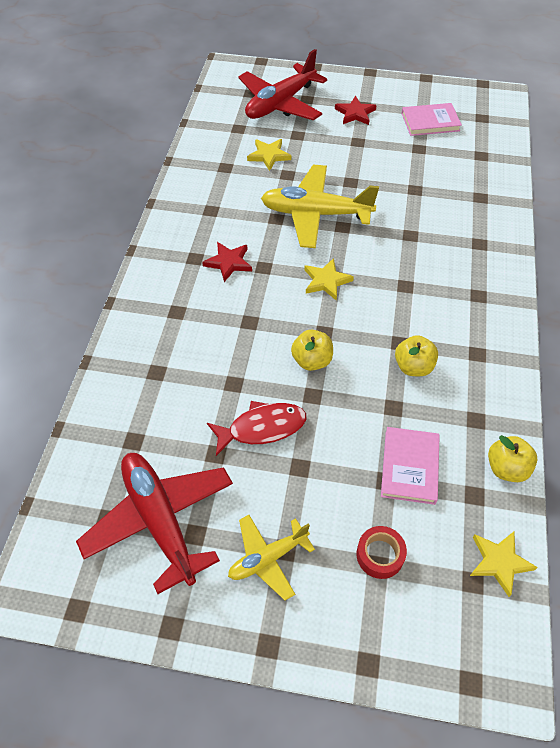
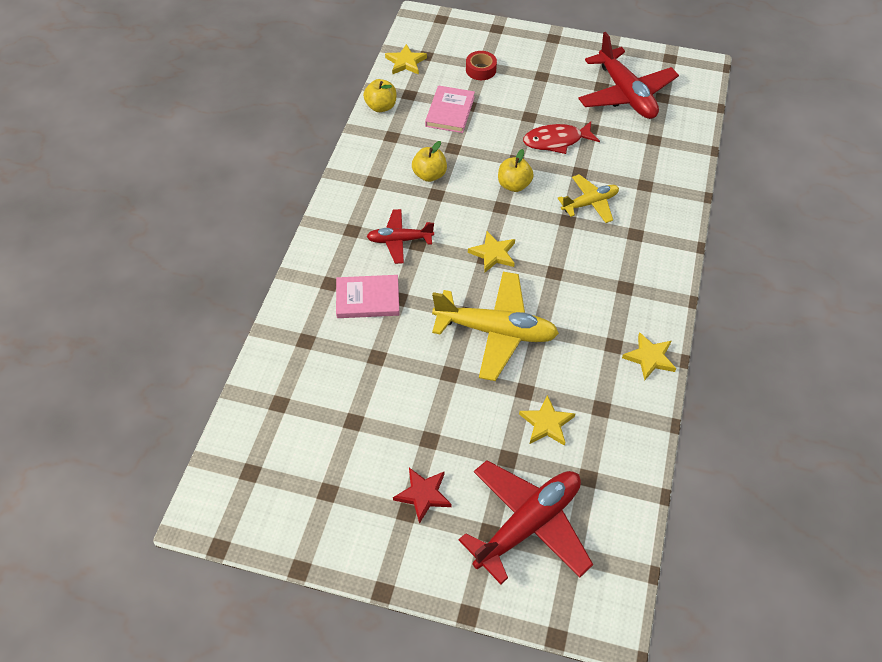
camera: 175 degrees left, 0 degrees up
(180, 203) = (649, 358): none -> yellow star
(228, 262) = (590, 279): red star -> none
(268, 558) = (553, 72): yellow plane -> yellow plane (590, 203)
(425, 288) = (399, 240): none -> red plane
(430, 122) = (324, 469): pink book -> pink book (367, 299)

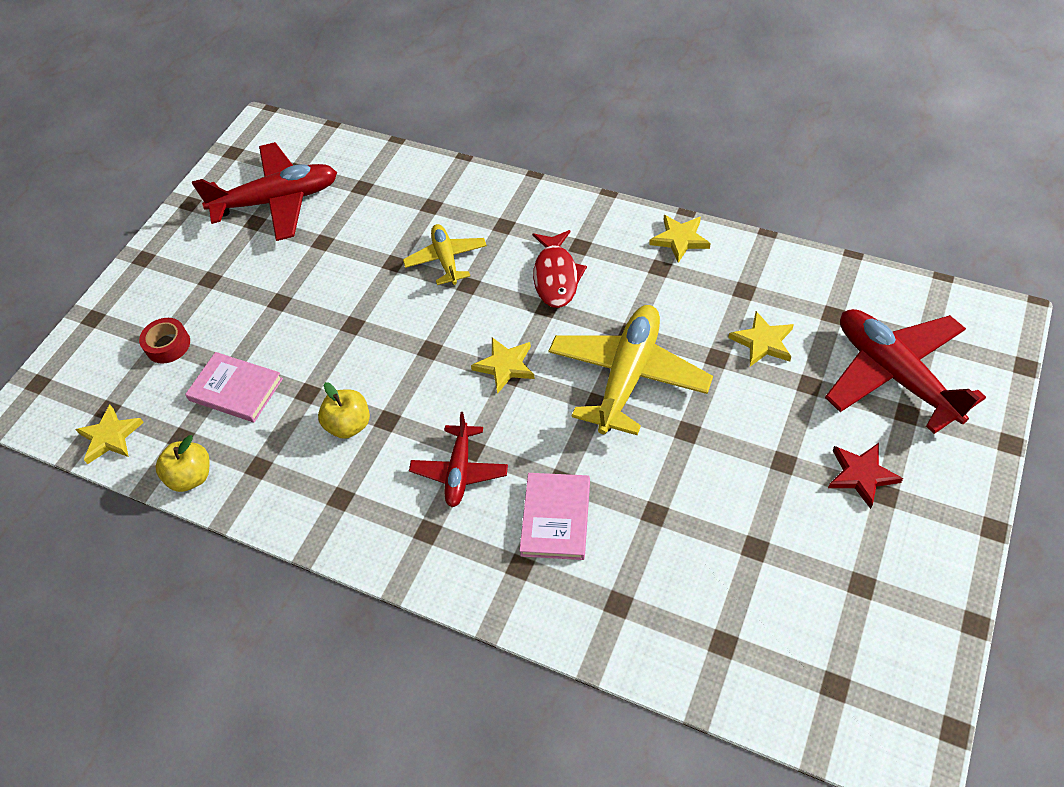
camera: 75 degrees left, 0 degrees up
(514, 185) = (395, 331): yellow apple -> none
(556, 141) = (333, 279): red fish -> red fish (556, 276)

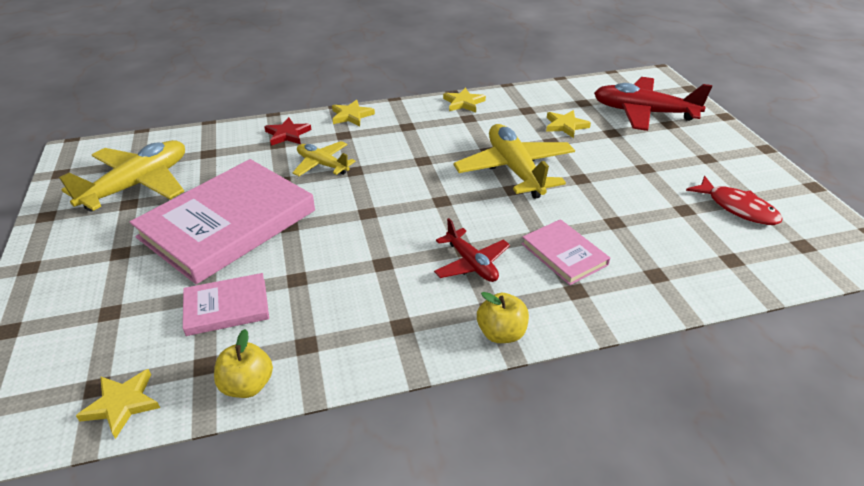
camera: 45 degrees left, 15 degrees down
(168, 345) = (121, 311): red tape -> none
(277, 201) = (138, 185): red plane -> yellow plane
(307, 293) = (228, 224): none -> pink book
(349, 425) = (356, 280): yellow apple -> yellow apple (501, 333)
(505, 366) = (432, 198): yellow star -> yellow star (351, 116)
(556, 276) = (410, 144): red fish -> red fish (737, 208)
(861, 475) = (686, 155): red star -> red star (287, 134)

